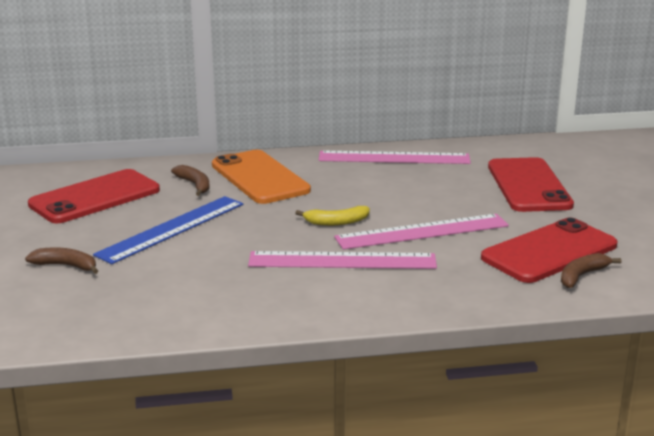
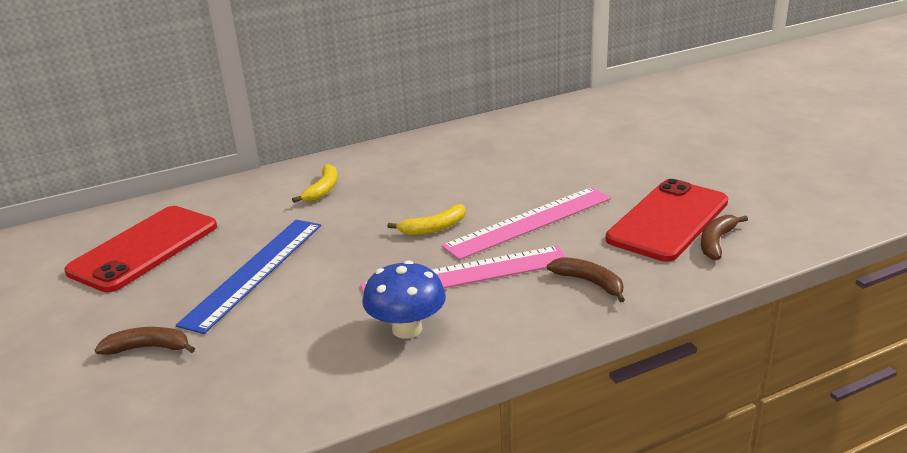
camera: 15 degrees left, 5 degrees up
(194, 185) = (254, 211): brown banana -> brown banana (589, 282)
(260, 178) = (323, 189): orange phone -> yellow banana
(270, 290) = (407, 329): none -> blue mushroom
(394, 158) = (451, 142): pink ruler -> none
(528, 186) = (602, 150): red phone -> none

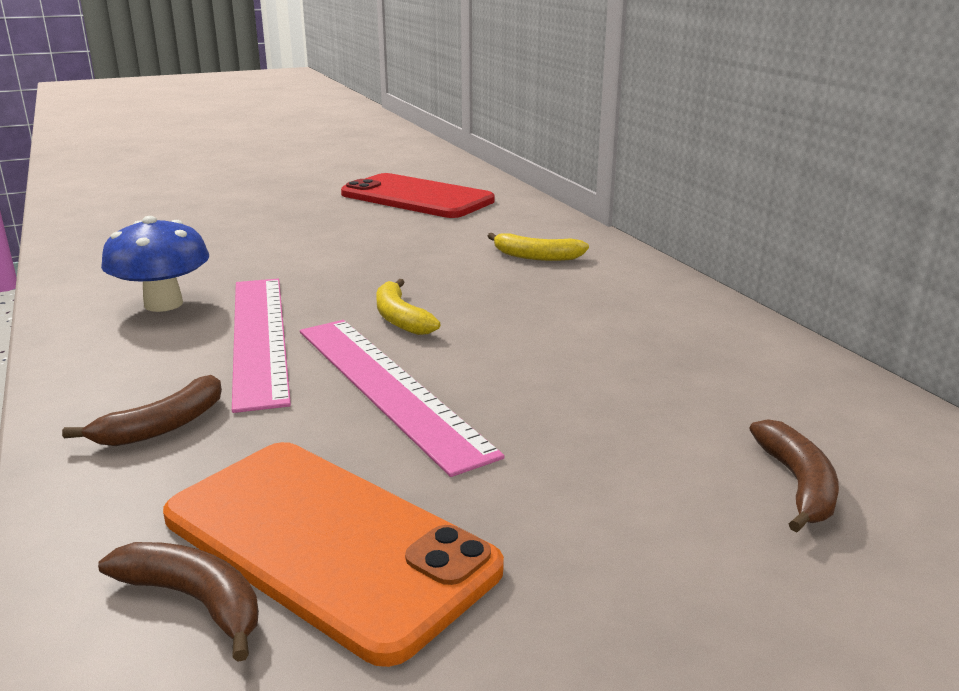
camera: 90 degrees right, 5 degrees down
(148, 348) = (235, 212): brown banana -> brown banana (797, 484)
(254, 272) = (342, 237): blue ruler -> none
(668, 220) = (327, 543): red phone -> orange phone

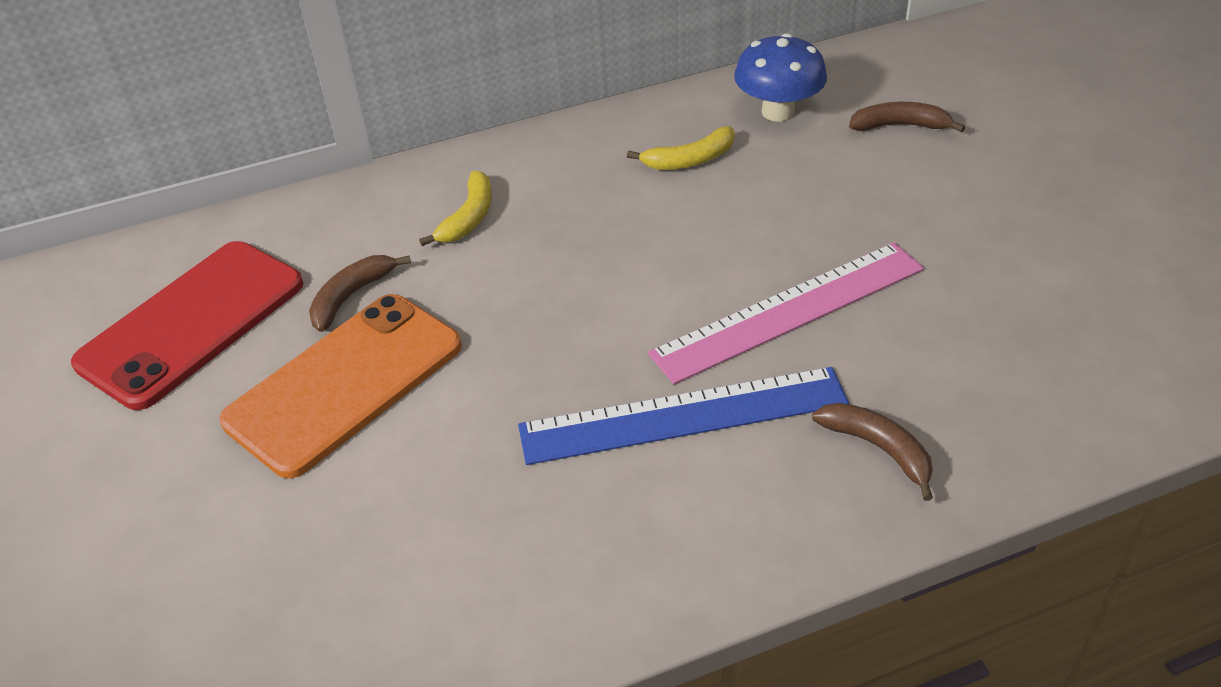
camera: 85 degrees left, 20 degrees up
(163, 304) = (586, 524): blue mushroom -> blue mushroom (778, 112)
(194, 601) = (1089, 377): brown banana -> brown banana (351, 296)
(259, 336) = (683, 416): pink ruler -> blue ruler
(327, 543) = (1014, 324): orange phone -> orange phone (345, 383)
(400, 318) = (638, 312): yellow banana -> yellow banana (690, 160)

